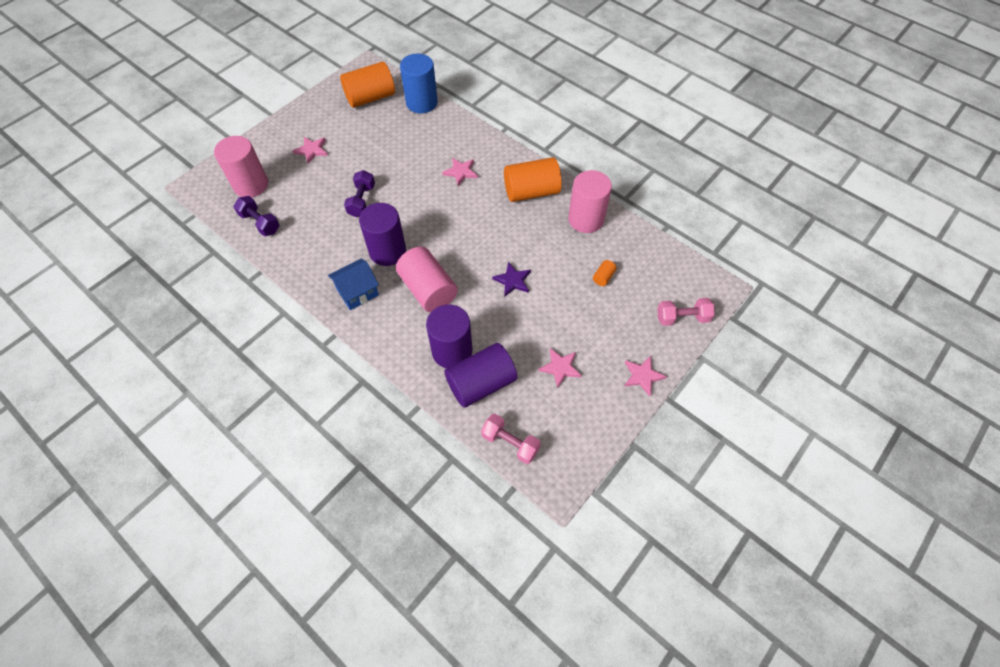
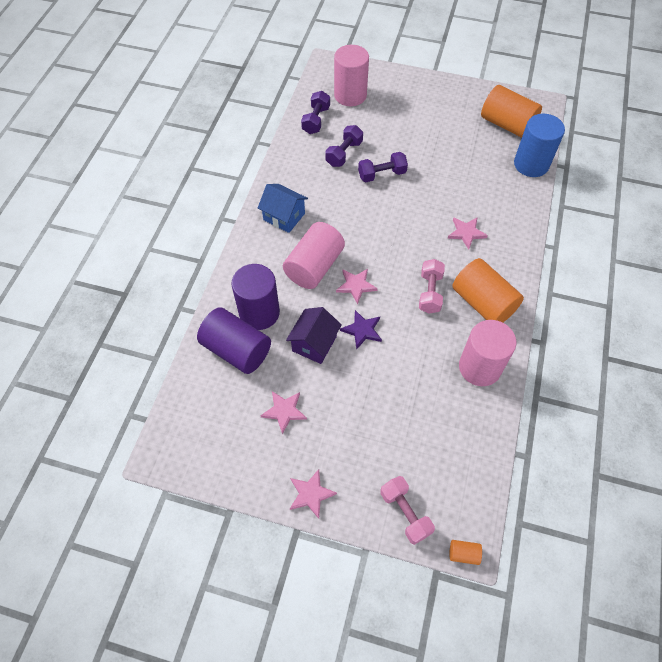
camera: 65 degrees right, 0 degrees up
(312, 150) = (414, 115): pink star -> pink star (356, 285)
(317, 218) = (344, 153): none -> purple dumbbell
(387, 251) = (338, 218): purple cylinder -> none
(507, 320) = (314, 343): none -> purple house
(510, 443) = (187, 398): pink dumbbell -> pink dumbbell (430, 292)
(603, 277) = (413, 412): orange cylinder -> orange cylinder (463, 554)

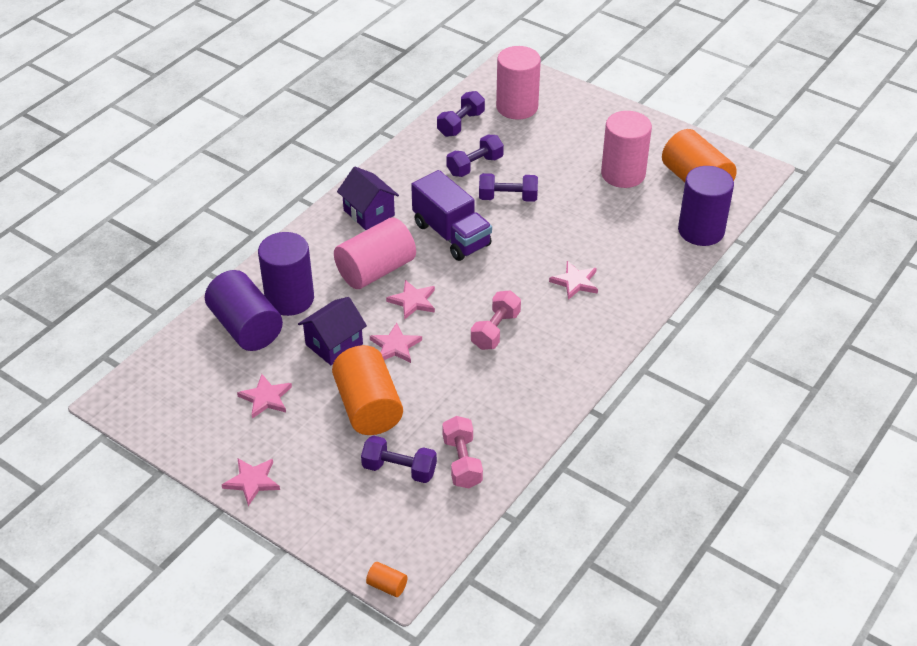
camera: 20 degrees right, 15 degrees down
(284, 216) = (369, 213): blue house -> purple house
(356, 218) = (451, 235): none -> purple truck
(362, 330) = (395, 346): purple star -> pink star
(405, 513) = (344, 529): pink dumbbell -> pink dumbbell (462, 462)
(420, 442) = (399, 469): none -> purple dumbbell
(479, 367) = (510, 419): pink cylinder -> pink cylinder (623, 174)
(483, 303) = (553, 357): orange cylinder -> orange cylinder (368, 407)
(531, 164) = (701, 231): blue cylinder -> purple cylinder

